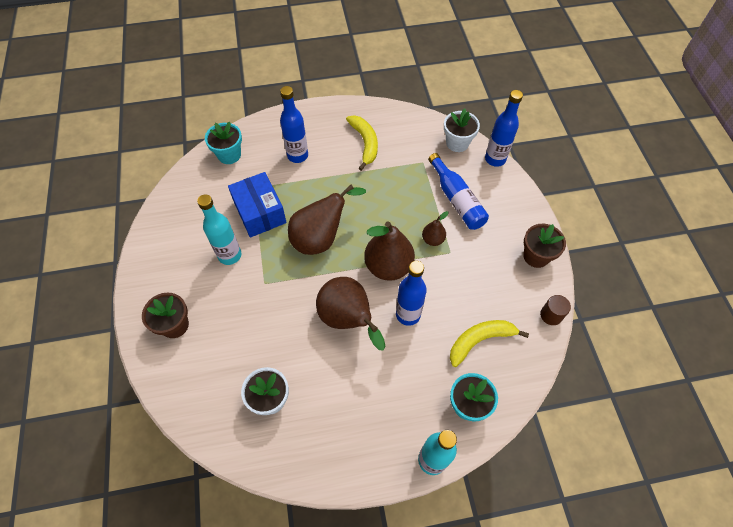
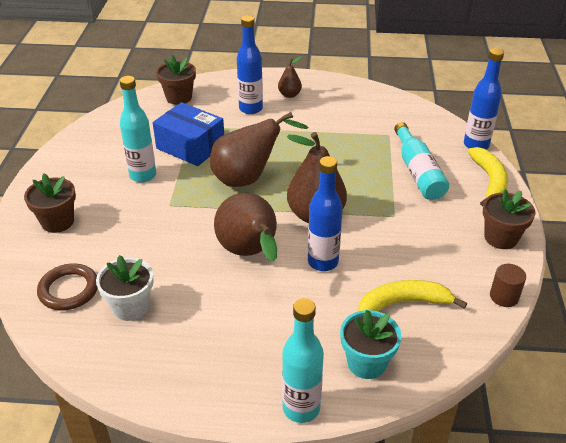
camera: 15 degrees right, 20 degrees down
(213, 395) = (69, 290): none -> brown ring
(229, 155) = (179, 97): turquoise flower pot -> brown flower pot
(260, 212) = (190, 146): blue box -> blue box turned 45 degrees counterclockwise
(365, 143) = (328, 110): yellow banana -> yellow banana (489, 181)
(433, 239) = (377, 201): brown pear -> brown pear (289, 95)
(457, 143) = (435, 125): white flower pot -> none
(457, 199) = (418, 172): blue bottle -> turquoise bottle

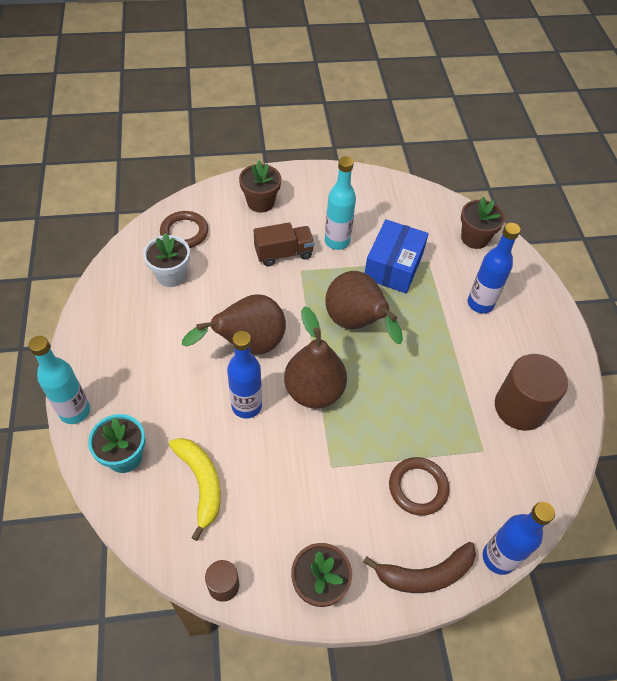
camera: 75 degrees right, 15 degrees up
(141, 213) = (283, 253): none -> brown truck
(289, 95) = (524, 336): brown pear -> none
(354, 110) = (520, 407): none -> brown cylinder
(418, 172) = (418, 487): turquoise bottle -> brown ring
(489, 181) = (425, 574): yellow banana -> brown banana

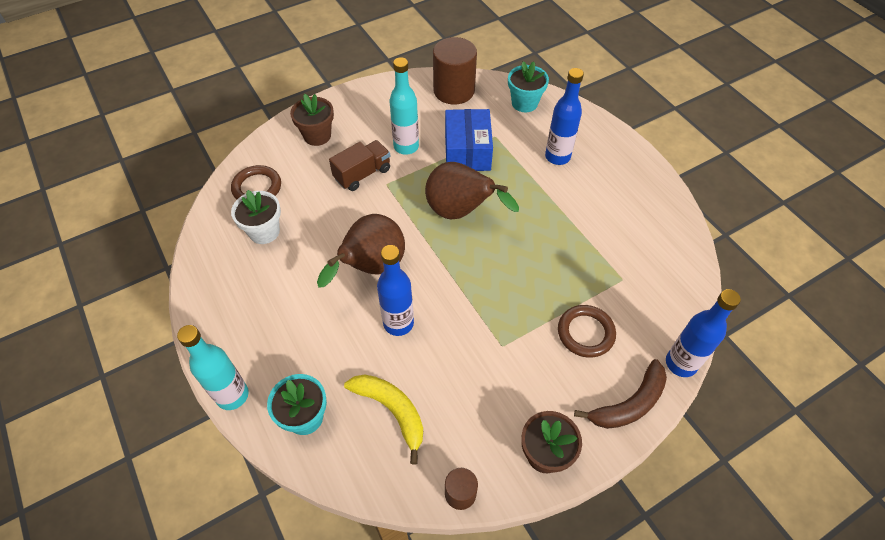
camera: 20 degrees left, 0 degrees up
(314, 391) = (453, 286): brown pear -> none
(474, 238) = (524, 103): brown flower pot -> turquoise flower pot
(520, 407) = (634, 231): brown cylinder -> brown cylinder (454, 91)

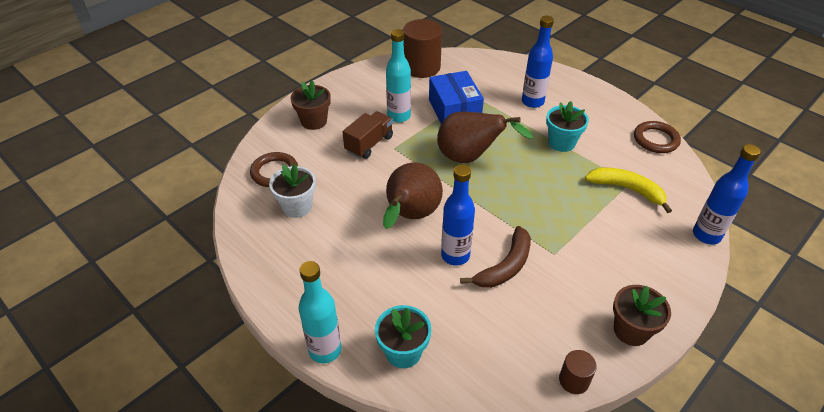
camera: 15 degrees left, 10 degrees down
(392, 410) = (481, 327): yellow banana -> yellow banana (627, 189)
(524, 103) = (486, 67): turquoise flower pot -> turquoise flower pot (561, 143)
(585, 333) = (619, 229): brown ring -> brown ring (655, 140)
(629, 404) = (681, 275): brown banana -> brown banana (505, 266)

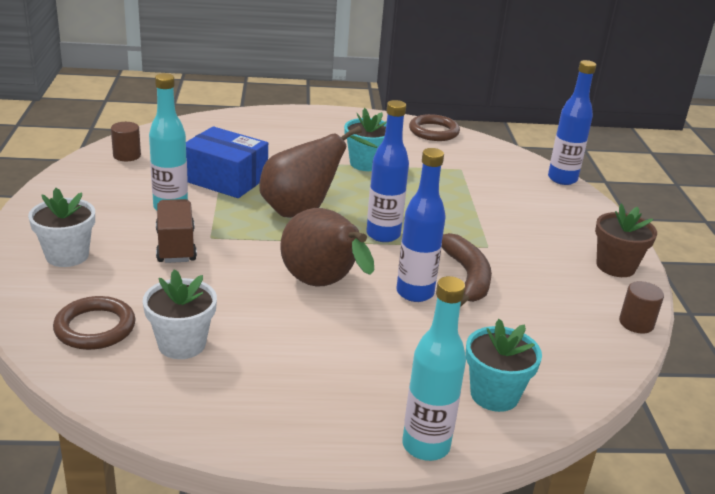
camera: 50 degrees left, 15 degrees down
(314, 121) = (67, 255): brown flower pot -> white flower pot
(421, 67) = (127, 155): brown cylinder -> brown cylinder, size x0.50
(532, 102) = (291, 143): blue bottle -> blue bottle (383, 235)
(627, 189) = (467, 174): yellow banana -> none

